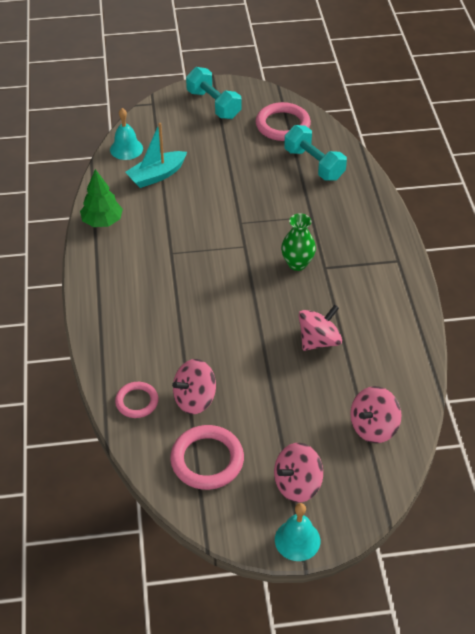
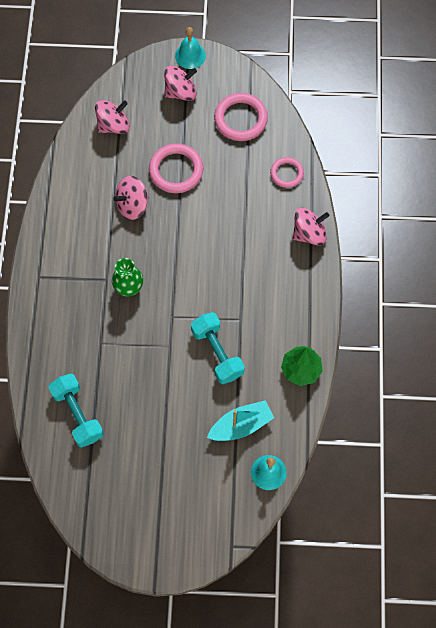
camera: 170 degrees left, 20 degrees up
(194, 399) = (242, 168): pink spinning top -> pink spinning top (309, 233)
(213, 104) = (163, 532): turquoise dumbbell -> turquoise dumbbell (217, 353)
(282, 125) = (94, 482): pink ring -> pink ring (176, 170)

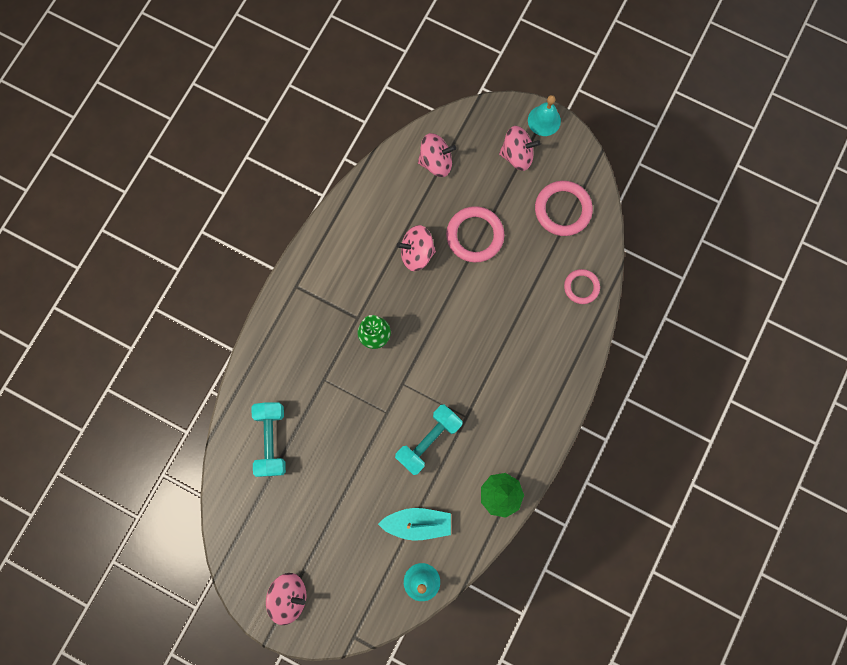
camera: 25 degrees right, 10 degrees up
(217, 353) = (428, 440): turquoise dumbbell -> turquoise dumbbell turned 45 degrees clockwise
(309, 233) = (574, 360): pink spinning top -> pink spinning top (289, 595)

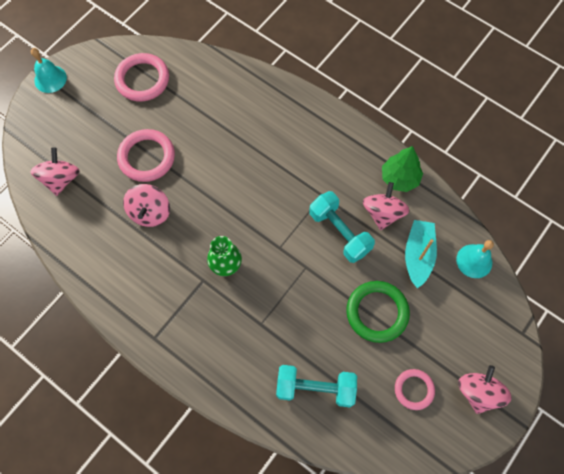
camera: 80 degrees left, 10 degrees down
(352, 488) = (377, 312): none -> green ring
(517, 155) = (77, 107): pink spinning top -> pink spinning top (383, 213)
(581, 287) = (219, 78): pink ring -> pink ring (414, 389)

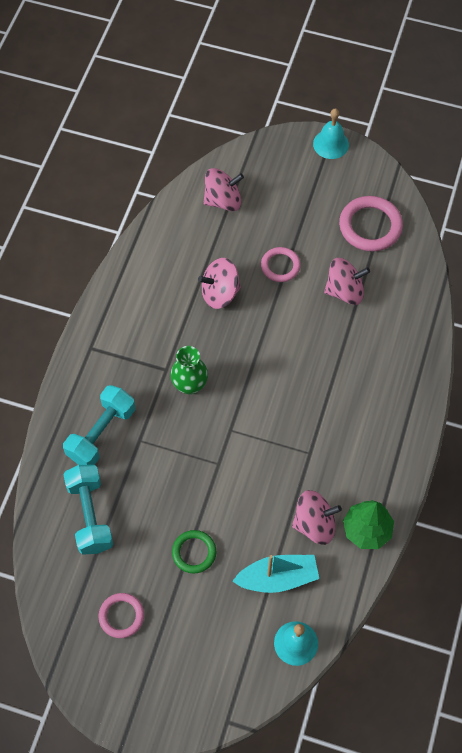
camera: 70 degrees right, 5 degrees down
(147, 157) = (280, 266): pink ring -> pink ring, size x0.61
(339, 232) = (272, 485): turquoise dumbbell -> turquoise dumbbell (101, 433)
(377, 312) = (194, 552): green ring -> green ring, size x0.61
(478, 392) = (141, 687): pink spinning top -> pink spinning top (344, 291)

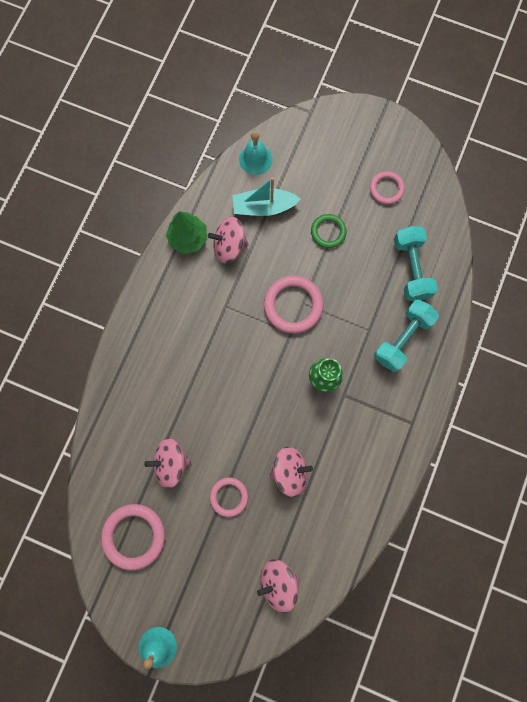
camera: 175 degrees left, 15 degrees up
(230, 460) = (293, 305): none -> pink ring

